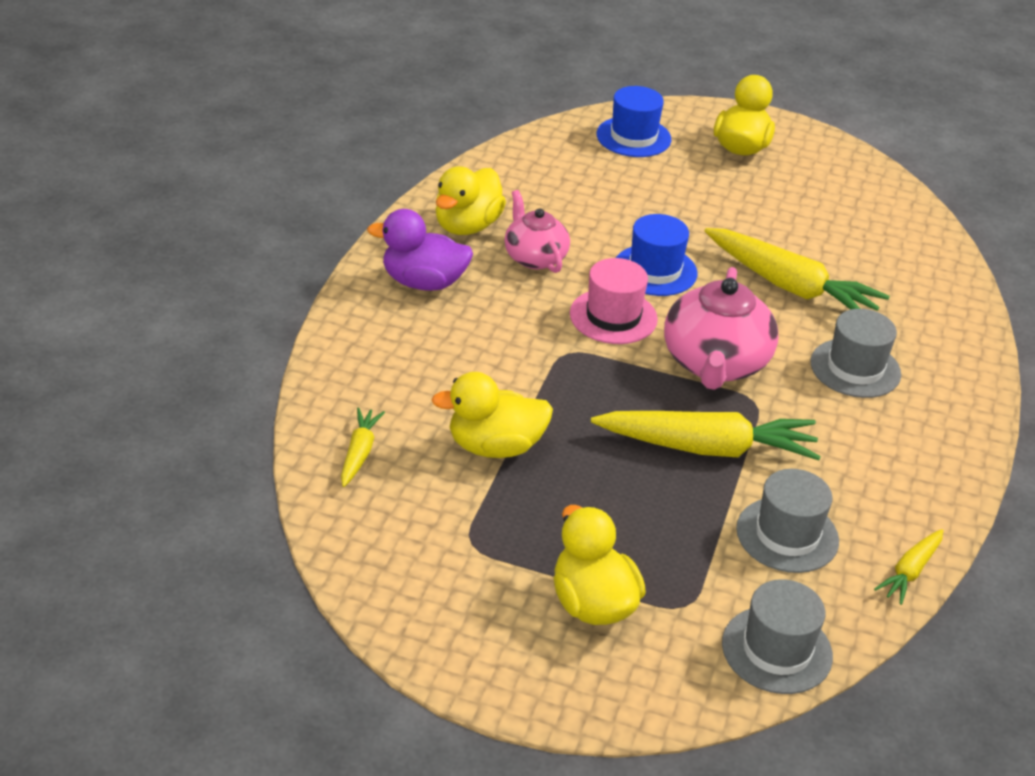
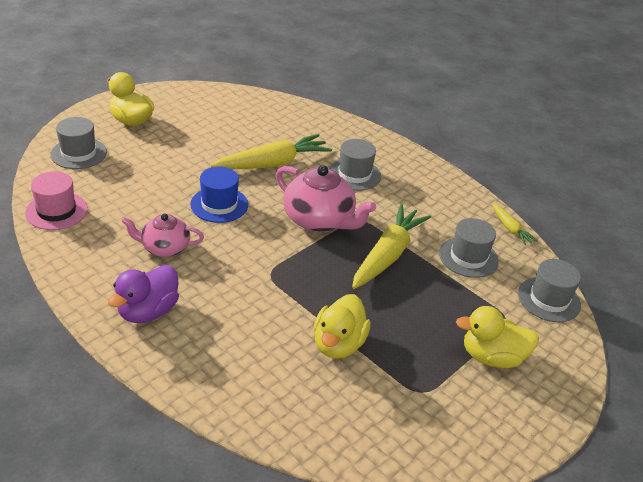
camera: 65 degrees left, 0 degrees up
(359, 452) = (307, 417): yellow carrot -> none
(467, 226) = (103, 264): yellow duck -> none
(613, 316) = (249, 240): pink hat -> pink hat (56, 211)
(633, 137) = (78, 153): blue hat -> grey hat

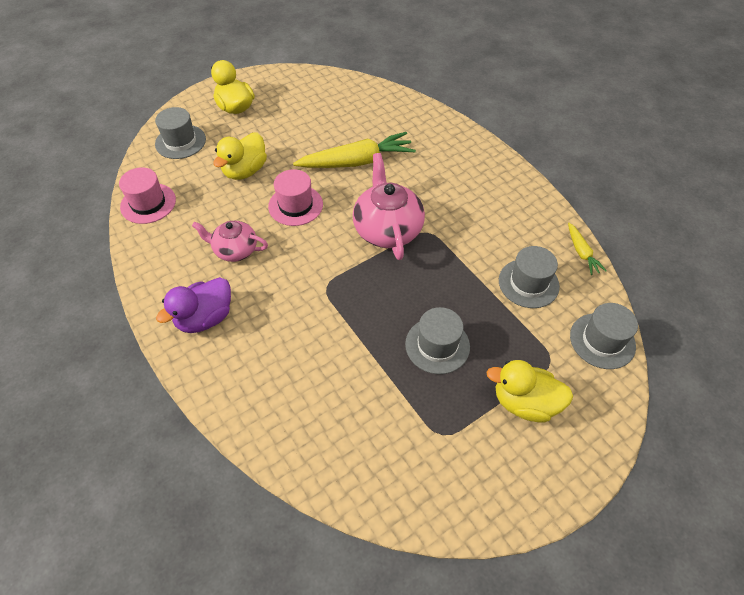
camera: 15 degrees right, 15 degrees up
(219, 204) = (295, 205): blue hat -> pink hat
(319, 220) = (387, 229): pink teapot -> pink teapot turned 150 degrees counterclockwise
(338, 344) = (373, 371): yellow duck -> yellow duck (245, 171)
(354, 174) = (434, 178): grey hat -> grey hat (437, 345)
(387, 255) = (446, 274): yellow carrot -> none

